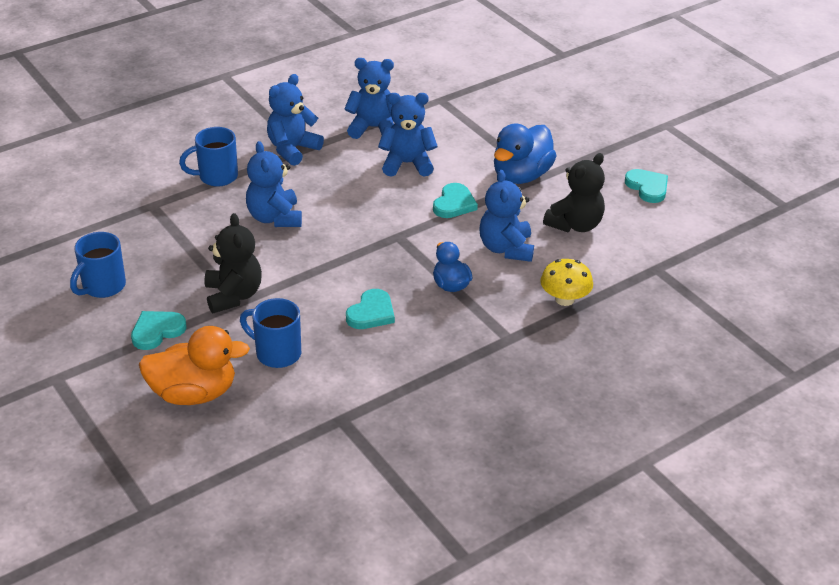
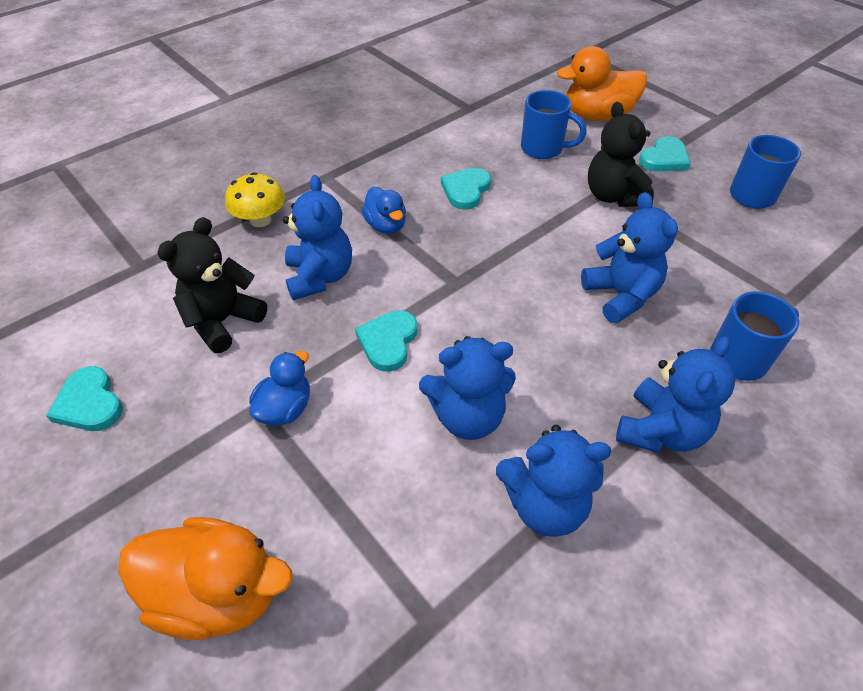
camera: 175 degrees right, 10 degrees up
(521, 175) = (285, 408): blue duck -> blue duck, size x0.59
(543, 114) = (218, 593): none -> orange duck

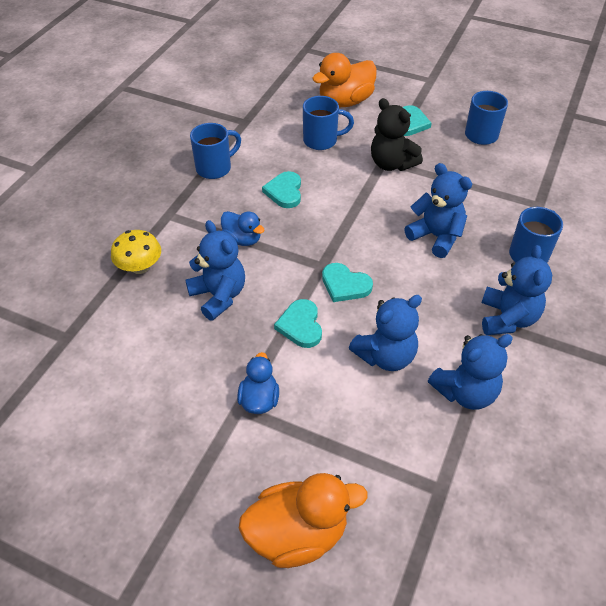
camera: 25 degrees left, 0 degrees up
(89, 403) = (108, 455): turquoise heart -> turquoise heart (345, 285)
(223, 321) = (167, 356): black teddy bear -> none
(406, 145) = (215, 168): none -> blue mug

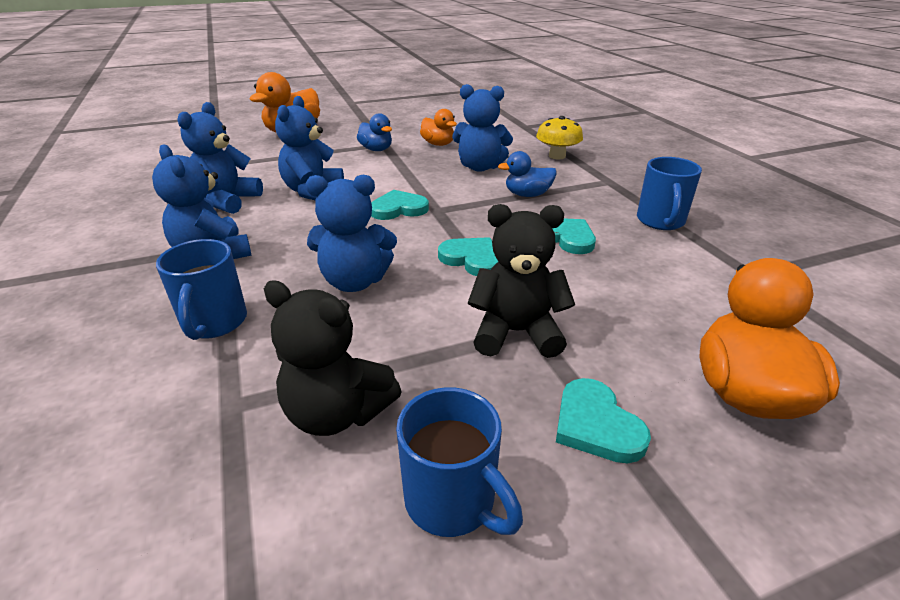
camera: 135 degrees right, 15 degrees down
(193, 365) = (438, 144): none -> orange duck
(300, 325) = (399, 179): turquoise heart -> turquoise heart (472, 259)
(322, 140) = (642, 307): blue mug -> none
(497, 177) = (337, 413): none -> black teddy bear

